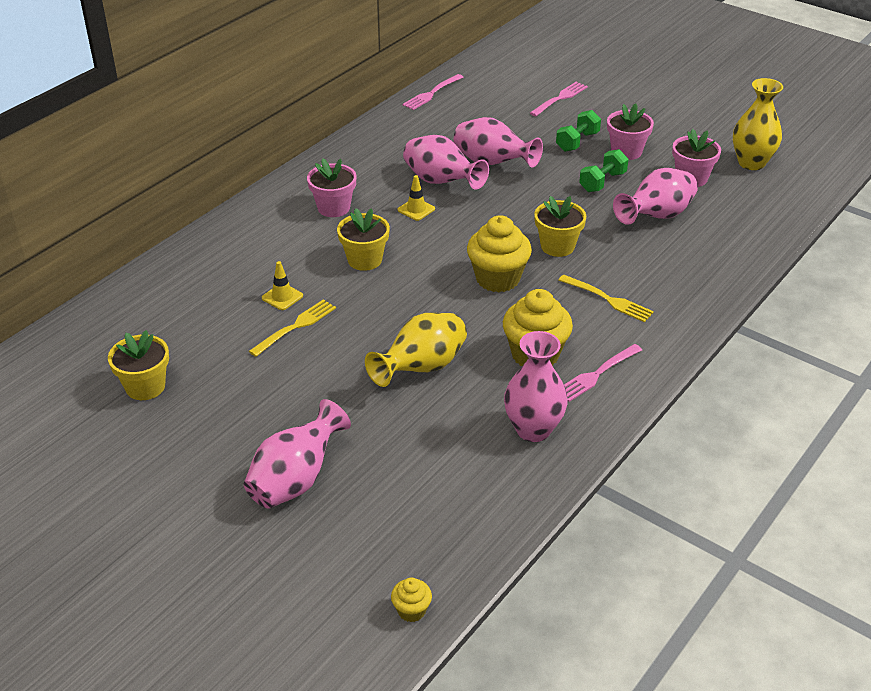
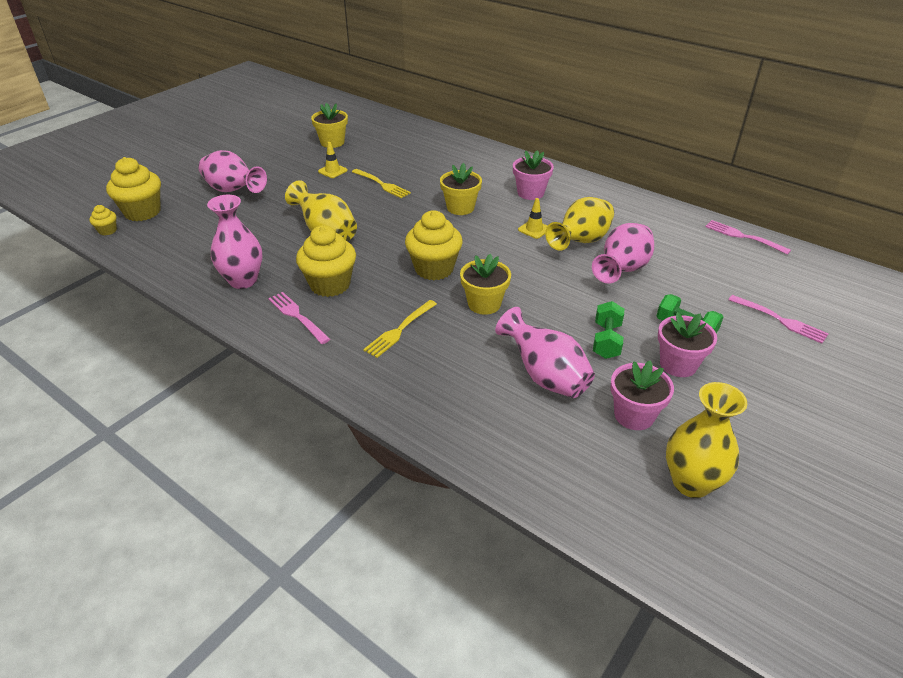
camera: 90 degrees right, 0 degrees up
(282, 297) = (416, 178): yellow traffic cone -> yellow traffic cone (332, 171)
(355, 580) = (142, 212): none -> yellow cupcake
(441, 182) = (580, 242): pink vase -> yellow vase
(602, 182) = (606, 341): green dumbbell -> green dumbbell turned 60 degrees clockwise

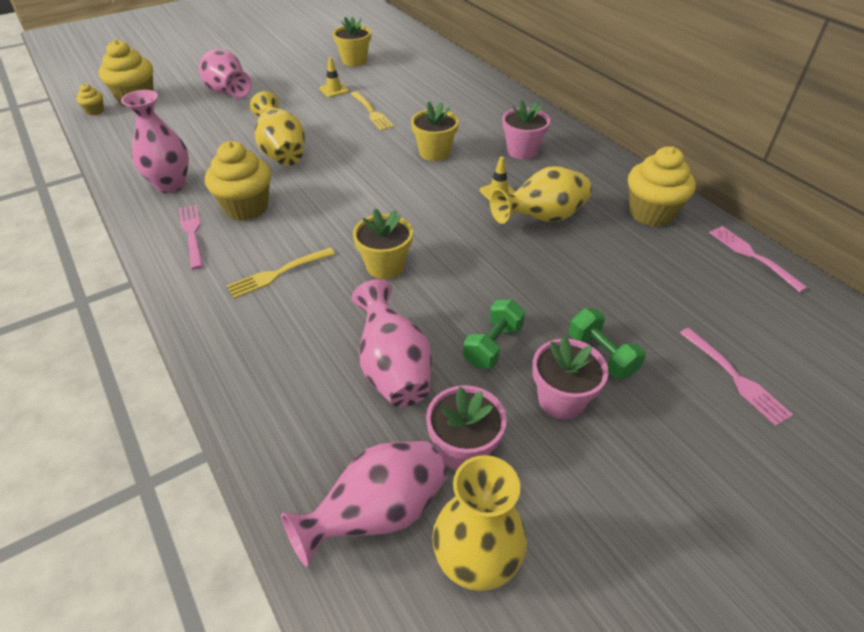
camera: 20 degrees right, 5 degrees up
(434, 269) = (360, 214): yellow cupcake -> yellow cupcake (651, 213)
(622, 270) = (568, 263): pink vase -> pink vase (377, 514)

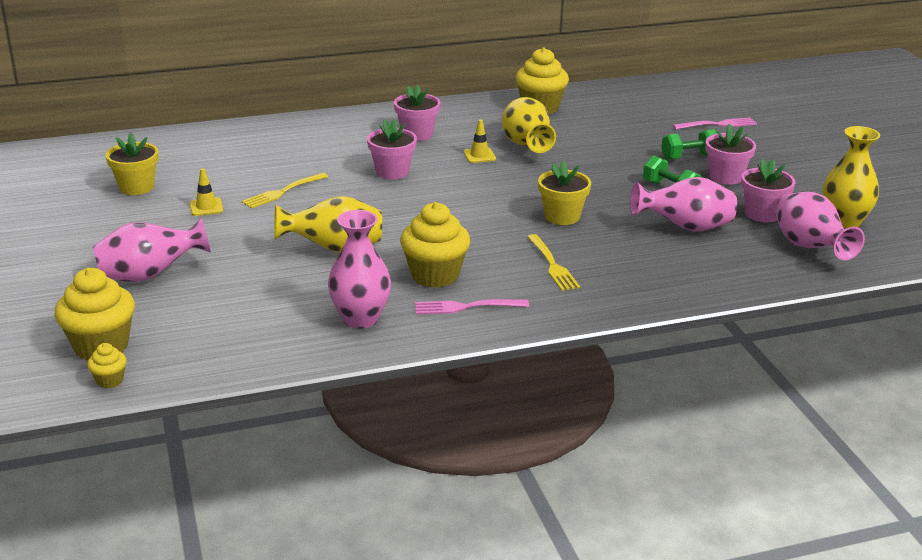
camera: 75 degrees left, 15 degrees down
(372, 112) = (283, 192): yellow fork -> yellow fork turned 150 degrees clockwise
(434, 152) = (392, 172): yellow flower pot -> pink flower pot
(752, 256) = (605, 90): pink fork -> none

